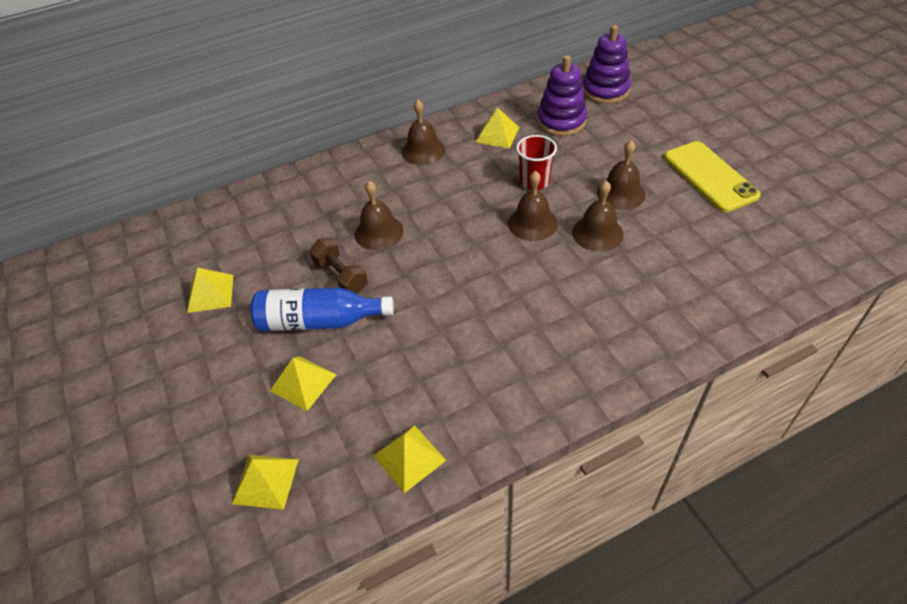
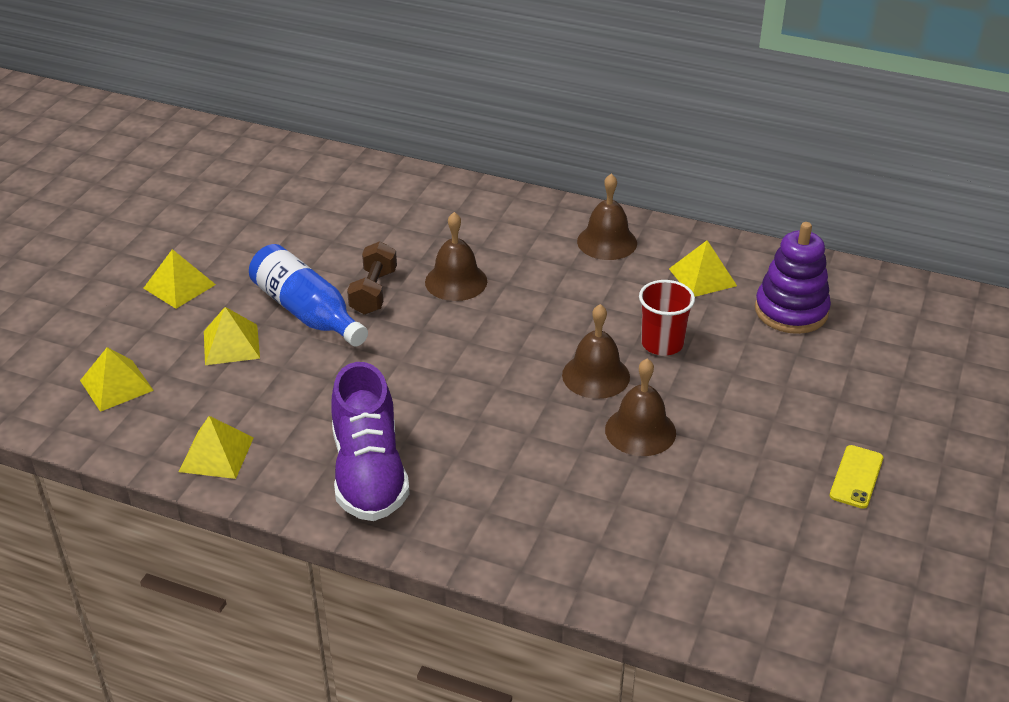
camera: 45 degrees right, 10 degrees down
(210, 293) = (269, 232): yellow pyramid -> yellow pyramid (179, 286)
(513, 380) = (369, 473): none -> purple shoe
(605, 90) = (899, 316): purple stacking toy -> none
(621, 193) = (728, 417): brown bell -> none
(710, 176) = (856, 477): yellow phone -> yellow phone, size x0.53

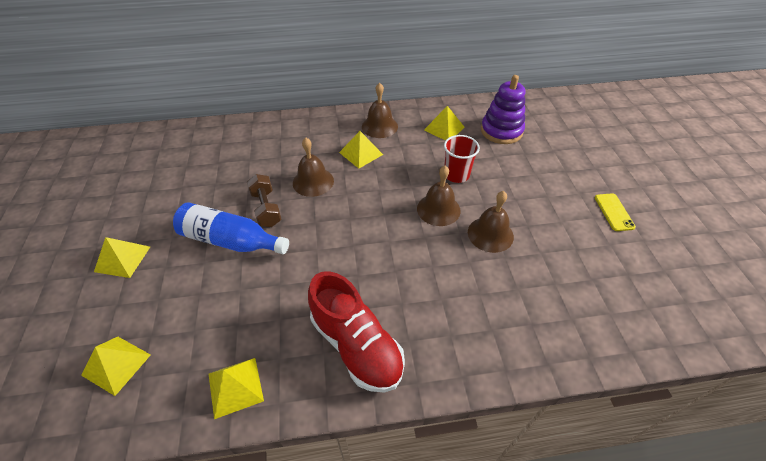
camera: 30 degrees left, 10 degrees up
(231, 344) = (190, 288): yellow pyramid -> yellow pyramid (361, 153)
(369, 473) = (356, 345): purple shoe -> red shoe

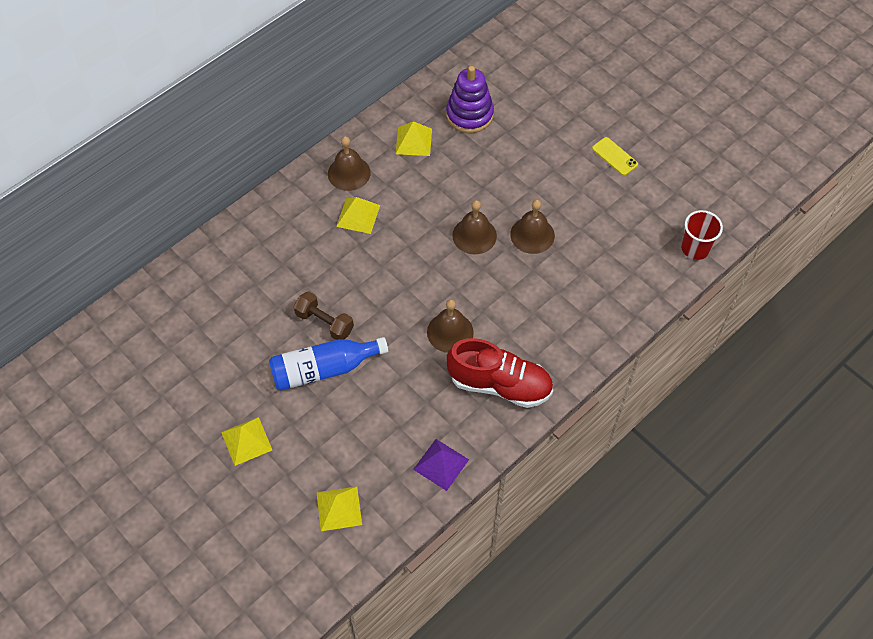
camera: 35 degrees left, 10 degrees up
(235, 387) = (441, 464): yellow pyramid -> purple pyramid
(313, 181) = (341, 272): brown bell -> brown bell (450, 332)
(456, 175) = (464, 190): red cup -> red cup (695, 248)

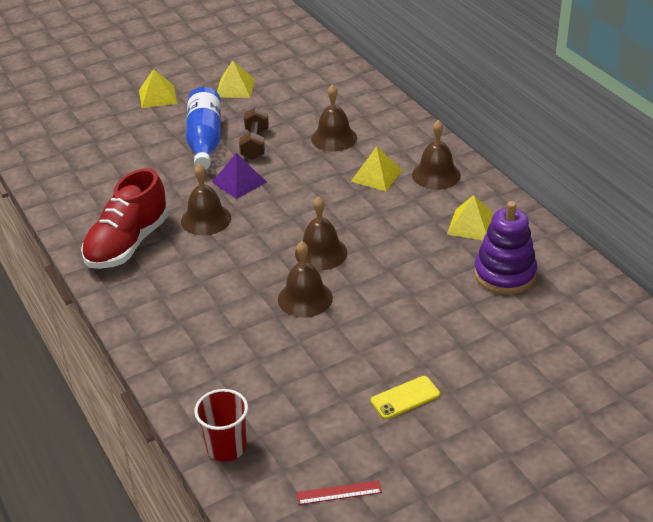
camera: 105 degrees right, 20 degrees down
(303, 259) = (334, 138): none -> brown bell
(324, 323) = (255, 144): brown dumbbell -> brown dumbbell turned 45 degrees counterclockwise
(339, 508) = (65, 136): yellow pyramid -> yellow pyramid (235, 88)
(441, 464) = (68, 196): purple pyramid -> purple pyramid (239, 182)
(707, 178) = (339, 493): none -> red ruler

